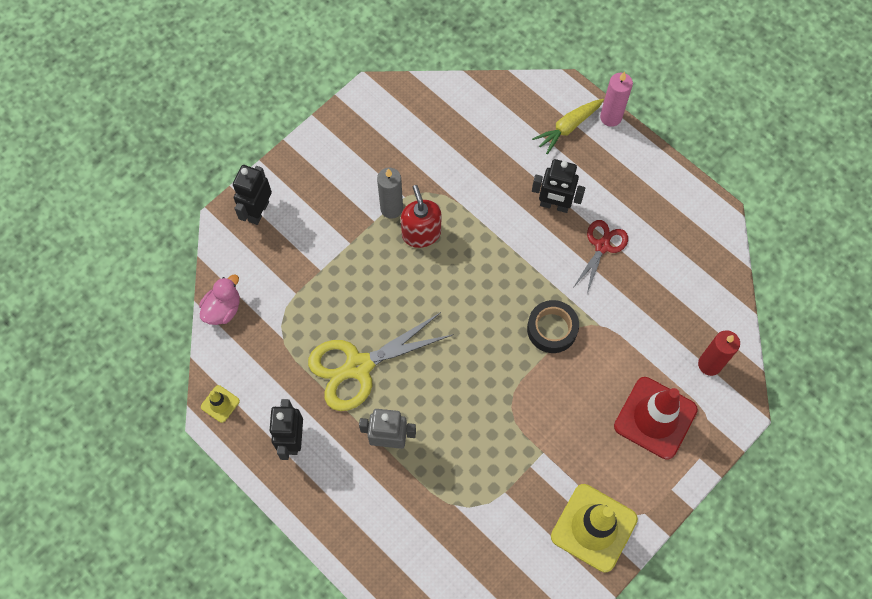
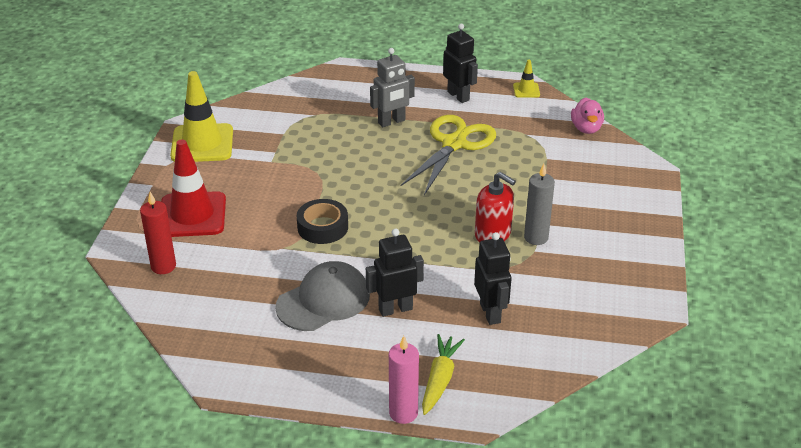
camera: 145 degrees right, 30 degrees down
(258, 211) = (636, 186): black robot -> black robot (490, 313)
(602, 246) = (323, 301): red scissors -> grey cap

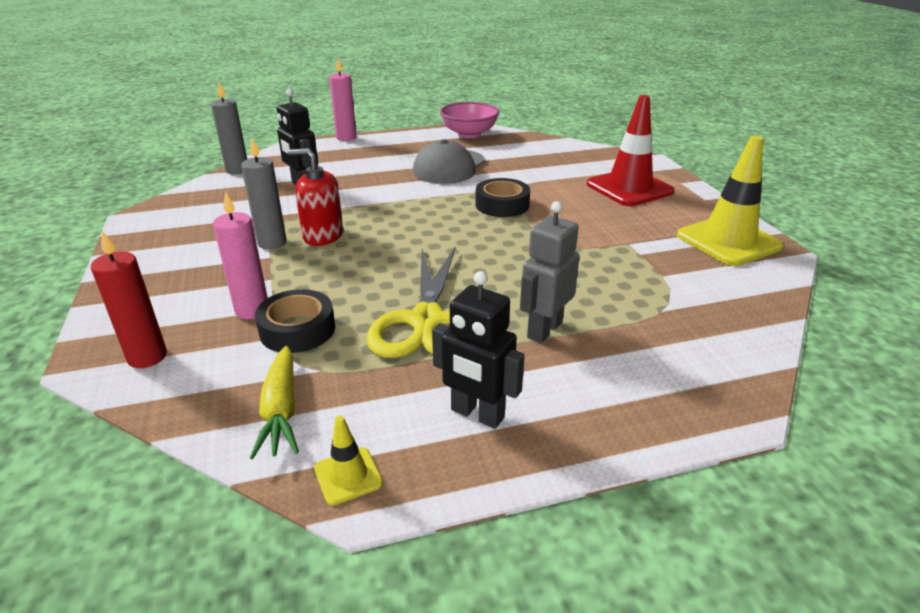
camera: 155 degrees right, 5 degrees down
(163, 266) = (596, 159): red candle -> red candle (147, 357)
(243, 369) = (469, 134): none -> pink bowl
(395, 309) = (387, 173): black robot -> none
(440, 379) = (328, 152): yellow carrot -> yellow carrot (281, 410)
(532, 159) = (297, 329): none -> black tape
(557, 369) = (237, 170): none -> grey candle
(558, 180) = (252, 310): none -> pink candle
(586, 128) = (207, 412): pink duck -> none

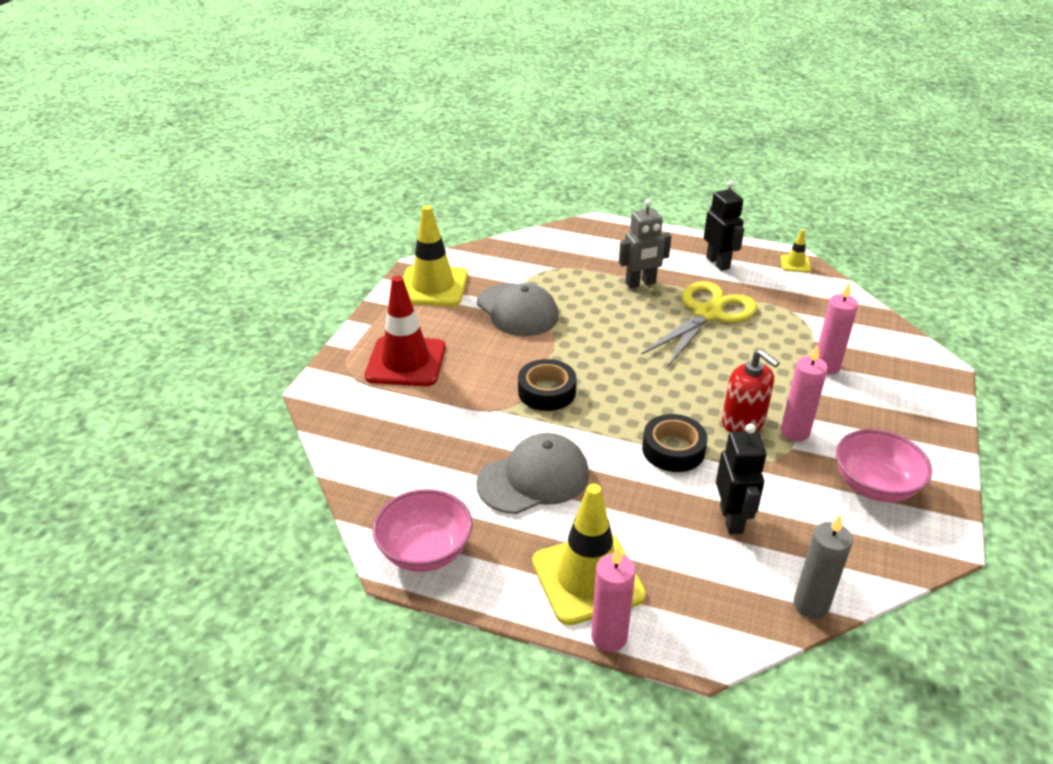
camera: 145 degrees left, 5 degrees up
(147, 357) = (903, 358): red candle -> none
(193, 230) = (874, 486): none -> pink bowl
(272, 243) = (795, 432): grey candle -> pink candle
(281, 410) = (820, 299): yellow carrot -> none
(297, 329) = (797, 340): black tape -> black tape (673, 449)
(374, 147) = (587, 578): none -> yellow traffic cone
(620, 250) = (517, 310): none -> grey cap

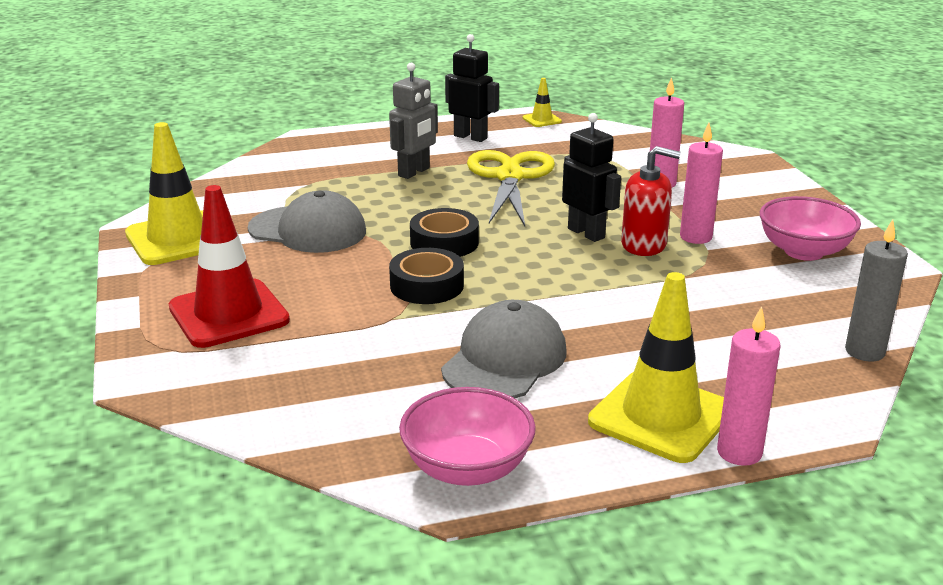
camera: 35 degrees left, 10 degrees down
(673, 449) = (609, 287): black tape -> black tape (444, 242)
(732, 519) = (726, 318): black robot -> black robot (586, 233)

